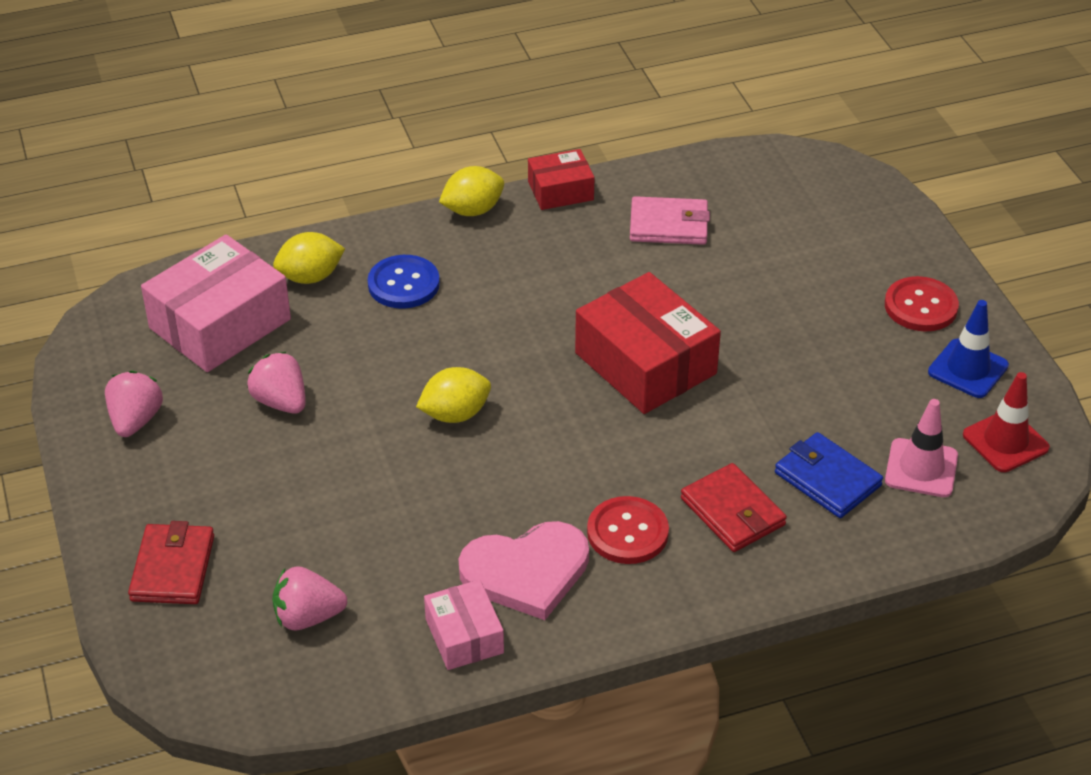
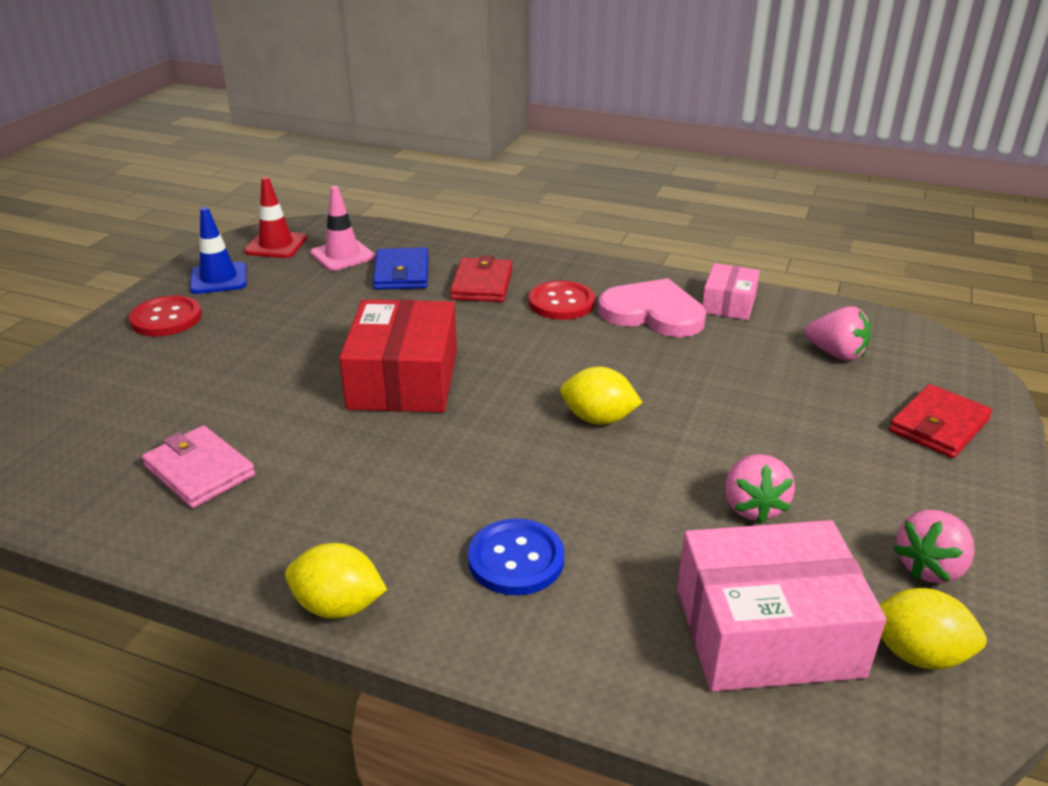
camera: 140 degrees left, 10 degrees down
(310, 277) = (610, 631): yellow lemon -> yellow lemon (917, 654)
(560, 191) = (222, 570): red box -> none

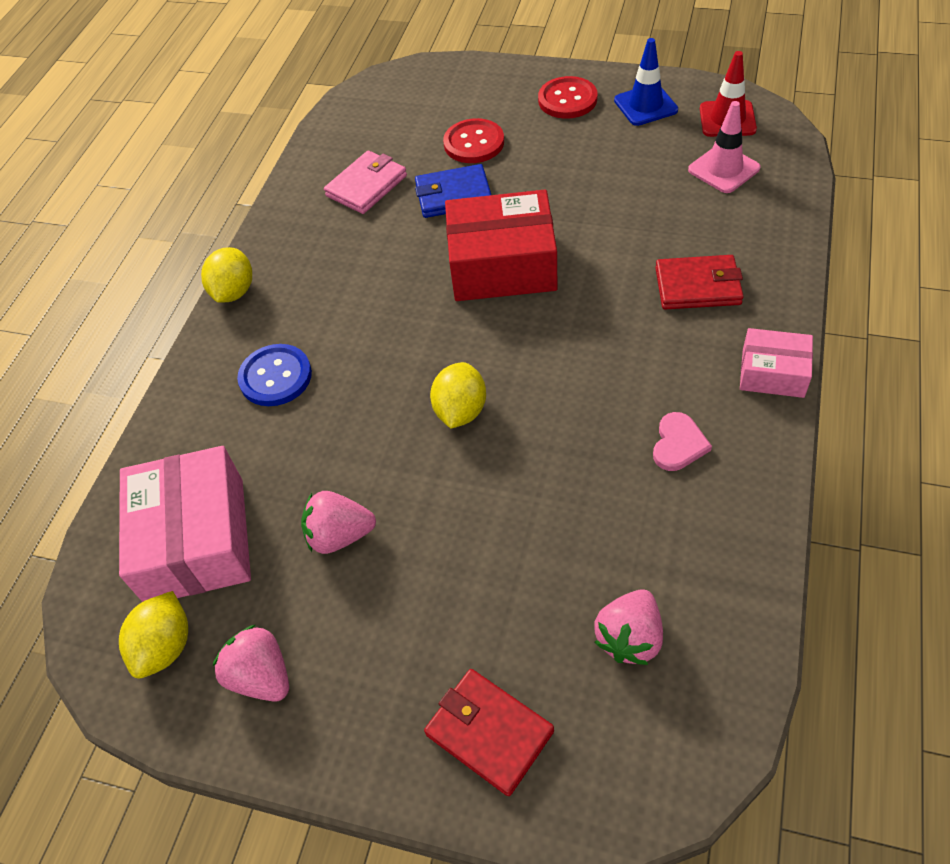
camera: 90 degrees right, 20 degrees up
(401, 273) = (700, 220): blue wallet -> blue wallet (453, 195)
(561, 302) = (677, 358): red button -> red button (474, 143)
(653, 313) = (678, 444): pink heart -> pink heart, size x0.52
(729, 304) = (726, 522): pink box -> pink box (772, 373)

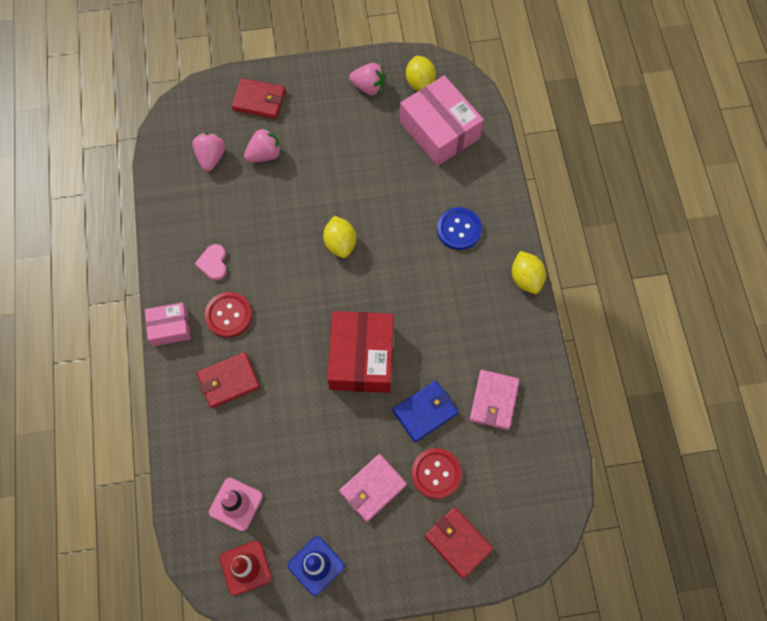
camera: 150 degrees right, 15 degrees up
(340, 535) = (369, 156): pink strawberry -> pink strawberry (265, 154)
(483, 91) = (458, 542): none -> red wallet
(502, 265) = (362, 357): red box -> red box turned 60 degrees counterclockwise
(552, 147) = (373, 488): none -> pink wallet
(567, 100) = (383, 553): red button -> red button (228, 315)

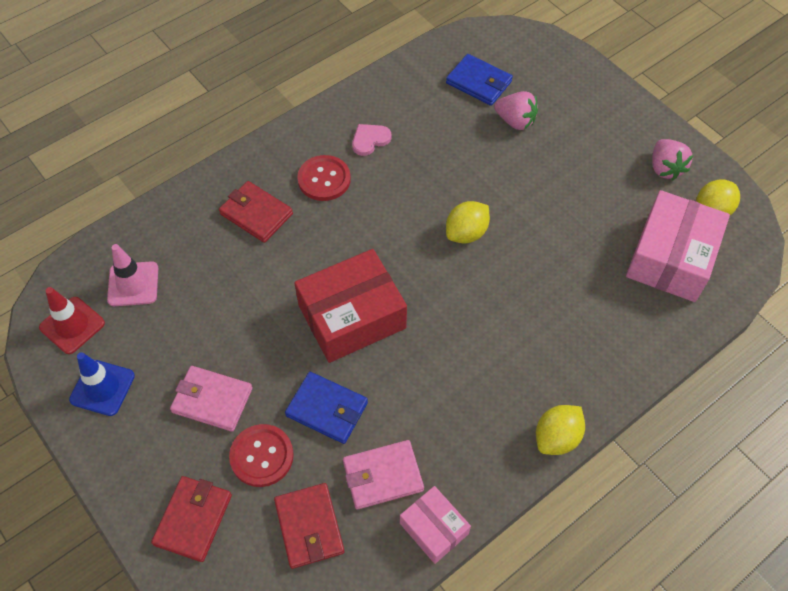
camera: 60 degrees right, 10 degrees down
(170, 327) = (282, 141): pink box -> pink box (434, 528)
(211, 157) = (478, 82): pink strawberry -> blue wallet
(259, 100) = (570, 87): red wallet -> red wallet (309, 526)
(459, 229) = (566, 336): blue button -> none

